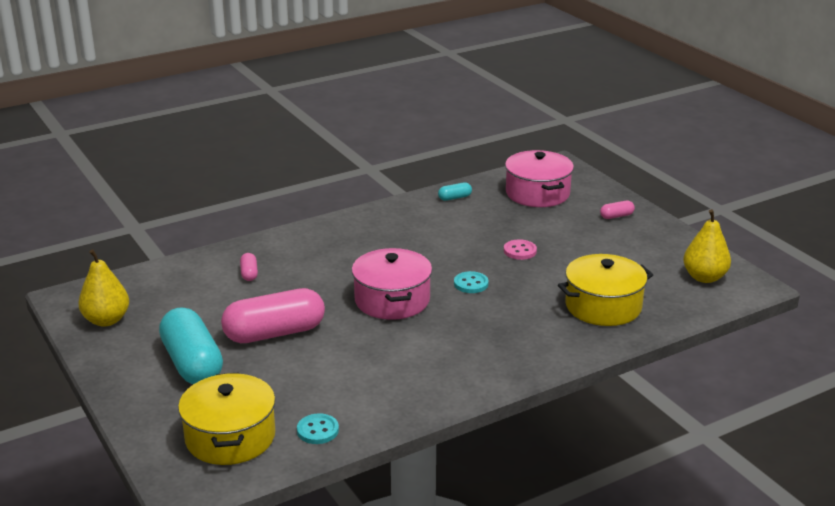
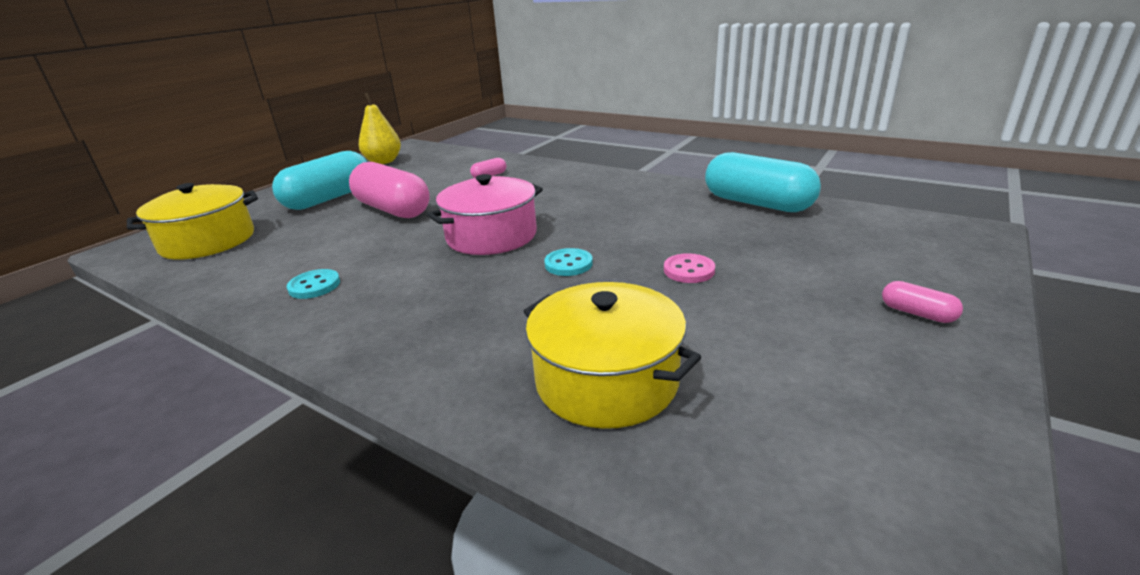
camera: 65 degrees right, 0 degrees up
(317, 430) = (216, 272): turquoise button -> turquoise button (314, 286)
(455, 198) = (757, 203): turquoise capsule -> turquoise capsule, size x2.39
(537, 193) = (861, 240): pink pot -> none
(704, 277) = (862, 487): yellow pear -> none

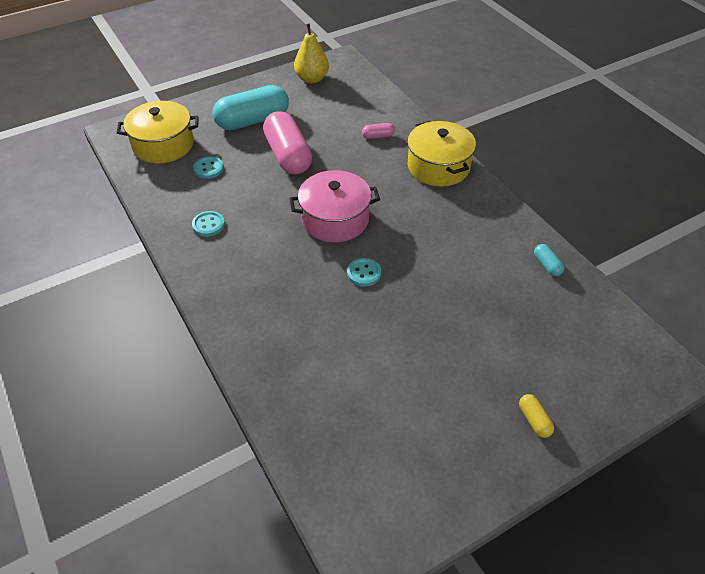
camera: 25 degrees right, 20 degrees up
(288, 242) = (208, 168): none -> turquoise button
(606, 380) = (319, 380): yellow pot -> yellow pot (438, 166)
(689, 270) = (433, 315): pink button -> none
(757, 203) = (547, 265): turquoise capsule -> turquoise capsule, size x0.42
(917, 313) = (534, 420): pink capsule -> yellow capsule

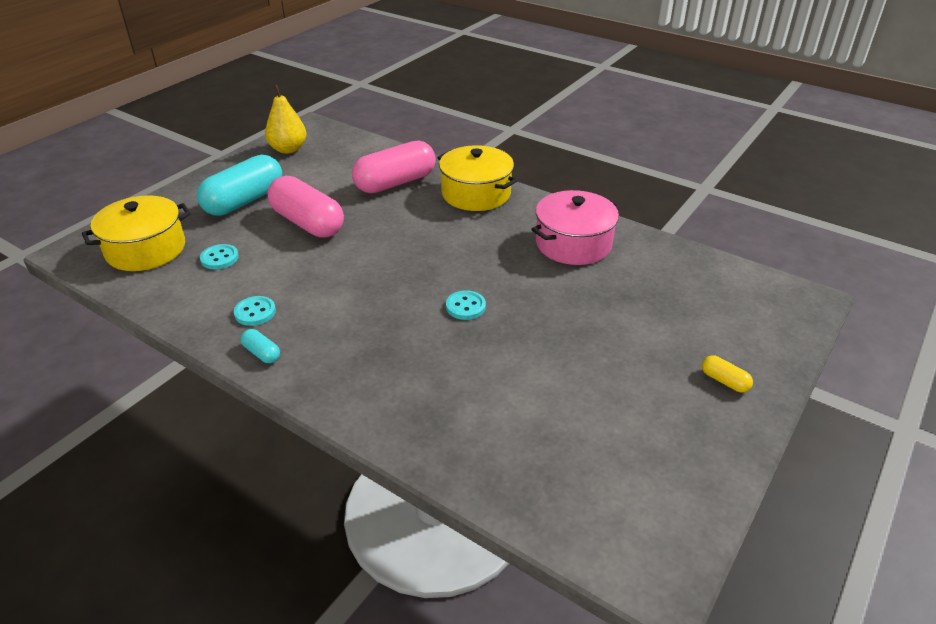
camera: 25 degrees left, 10 degrees down
(335, 219) = (400, 267): pink pot -> pink pot (573, 244)
(378, 136) = (395, 183): pink capsule -> pink capsule, size x2.39
(547, 265) = (638, 247): turquoise capsule -> turquoise capsule (262, 353)

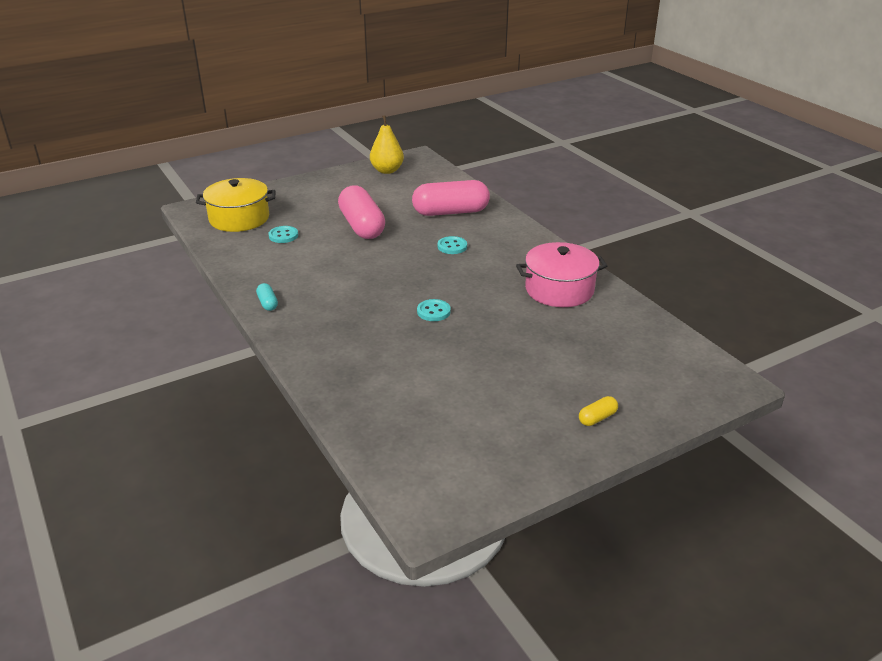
camera: 25 degrees right, 5 degrees down
(244, 201) = (328, 201): turquoise capsule -> none
(255, 312) = (282, 276): turquoise button -> turquoise button (452, 246)
(476, 193) = (509, 234): yellow pot -> none
(724, 381) = (597, 418): yellow capsule -> yellow capsule turned 75 degrees clockwise

